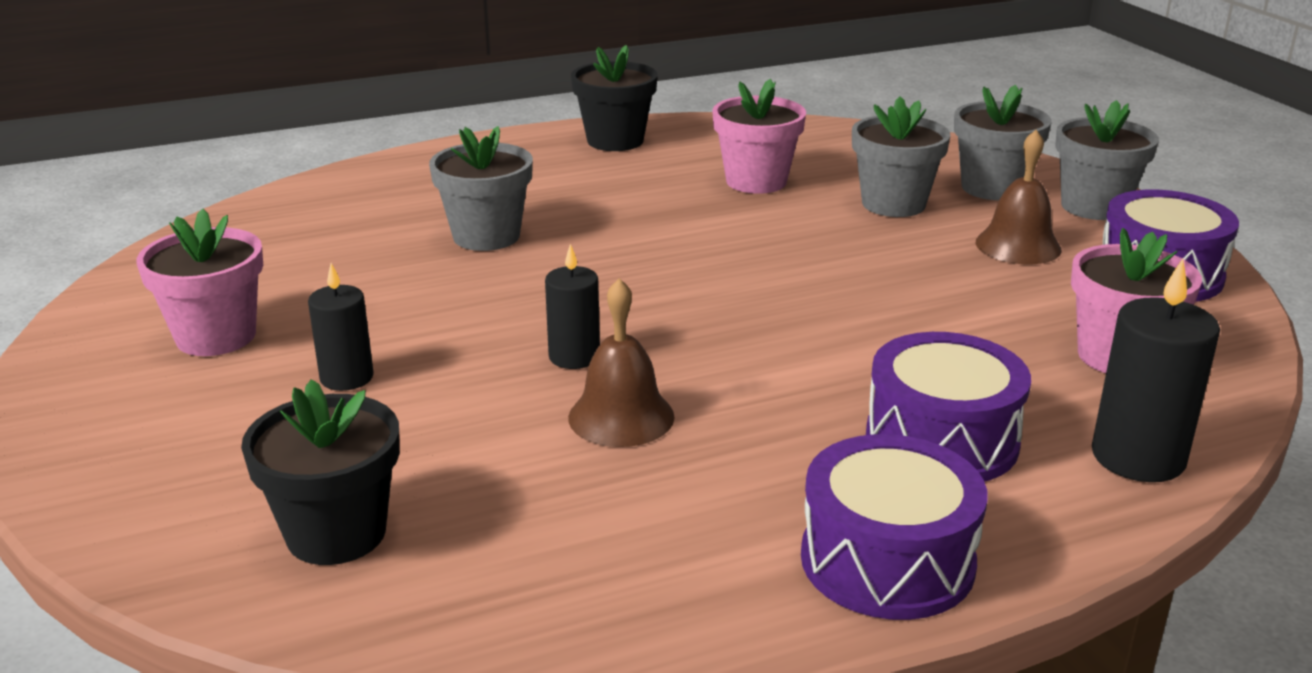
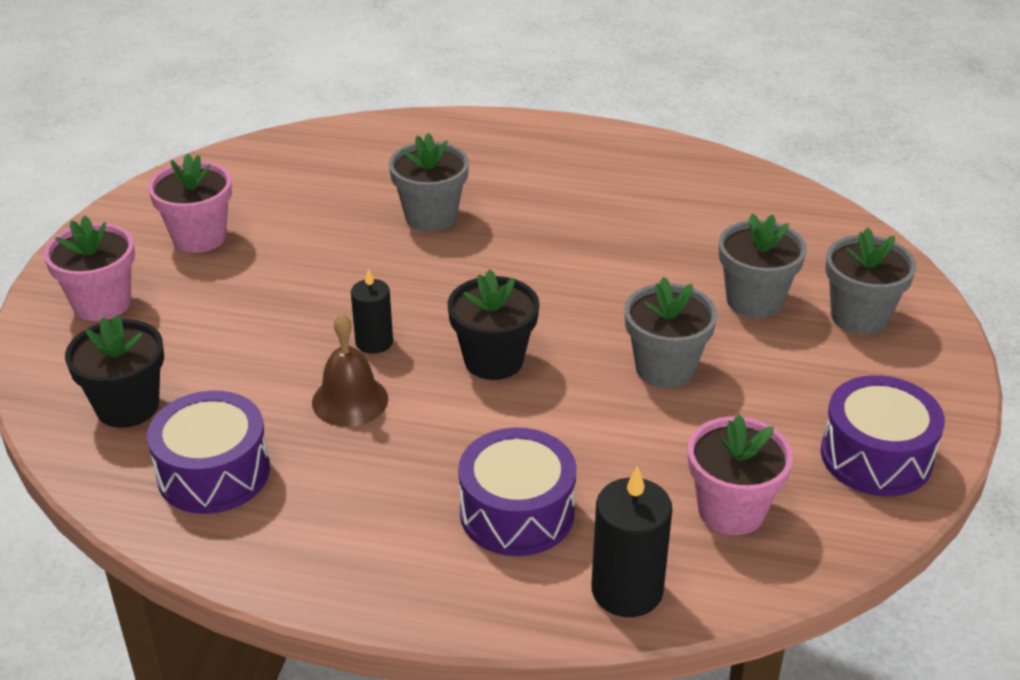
camera: 35 degrees right, 10 degrees up
(346, 377) = (235, 300): black candle -> none
(615, 141) = (620, 155): black flower pot -> black flower pot (494, 360)
(756, 181) = (676, 236): pink flower pot -> pink flower pot (102, 303)
(887, 560) = (377, 574): purple drum -> purple drum (213, 473)
(1018, 245) = (798, 381): brown bell -> none
(1093, 207) = (920, 370): grey flower pot -> grey flower pot (665, 368)

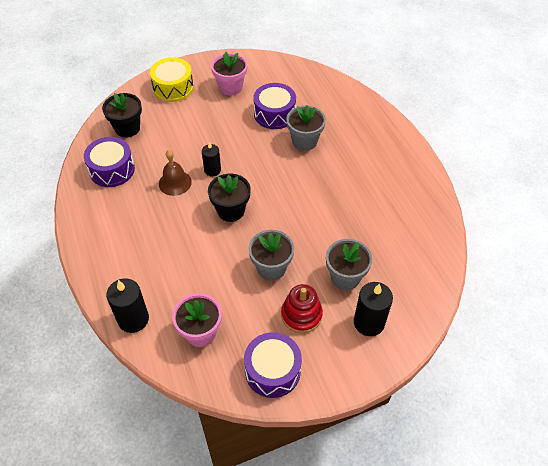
camera: 55 degrees right, 15 degrees up
(102, 303) = (173, 88): pink flower pot -> yellow drum
(517, 512) = (151, 264): purple drum -> purple drum (274, 114)
(790, 377) = (301, 315): none -> red stacking toy
(859, 316) = (369, 322): grey flower pot -> black candle

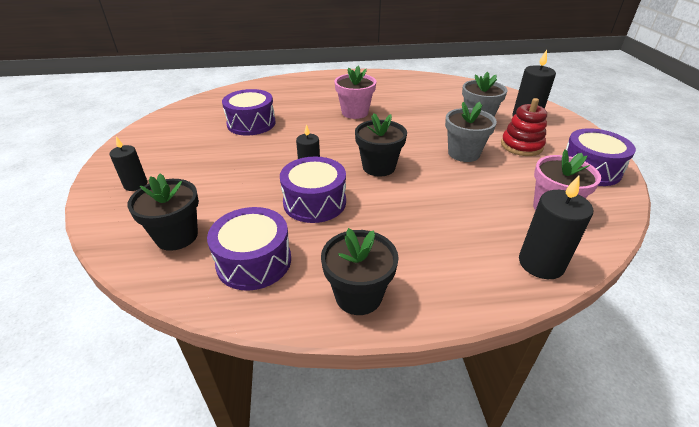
camera: 75 degrees left, 15 degrees down
(91, 224) = (358, 296): none -> black flower pot
(173, 88) = (135, 184): yellow drum -> black candle
(175, 182) = (314, 202): brown bell -> purple drum
(230, 87) = (182, 143): pink flower pot -> pink flower pot (355, 112)
(304, 141) = (303, 114): grey flower pot -> none

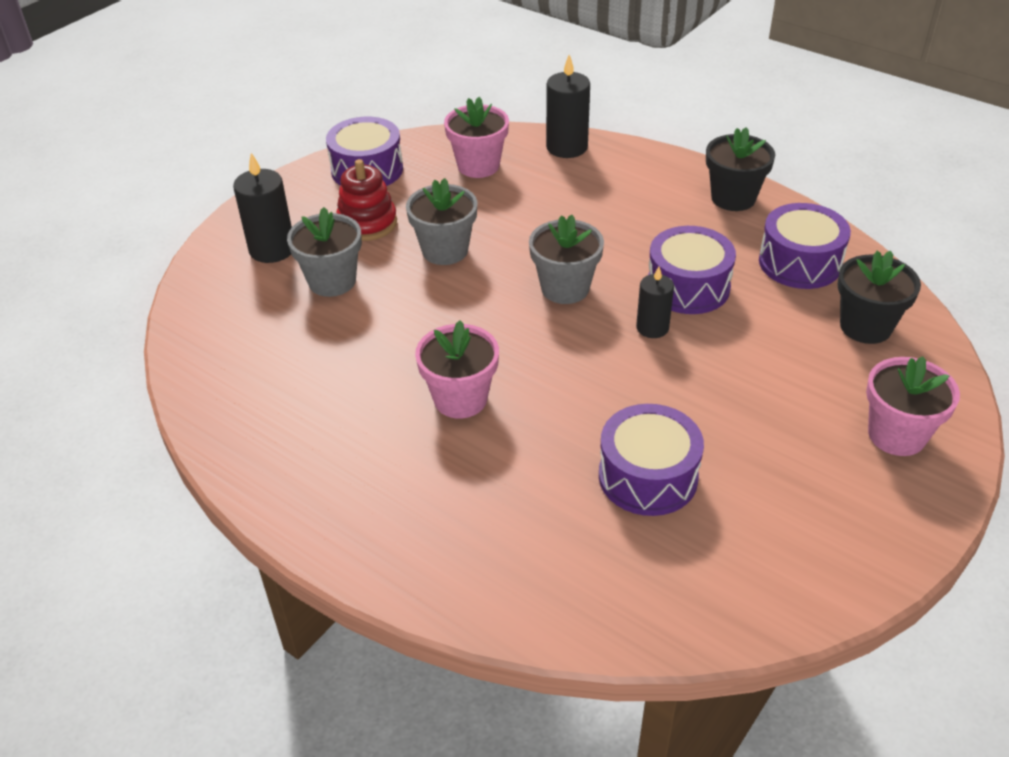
camera: 135 degrees left, 5 degrees up
(135, 184) = (896, 435): black candle -> pink flower pot
(379, 167) = (565, 288): black flower pot -> grey flower pot

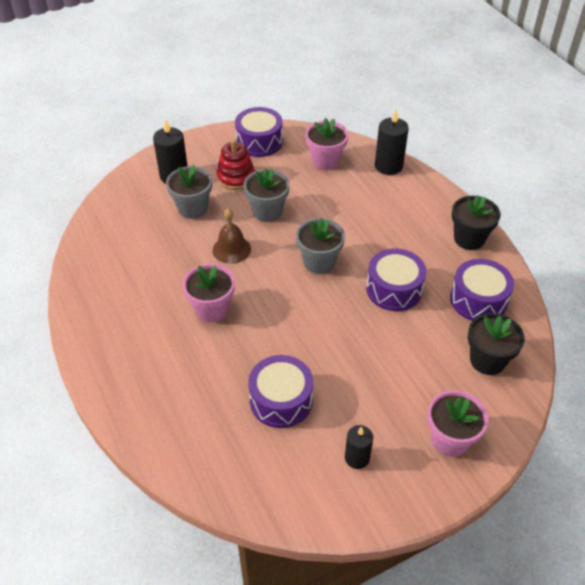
camera: 25 degrees right, 5 degrees up
(430, 313) = (231, 249): none -> brown bell
(652, 328) = (352, 308): black candle -> black candle (357, 458)

